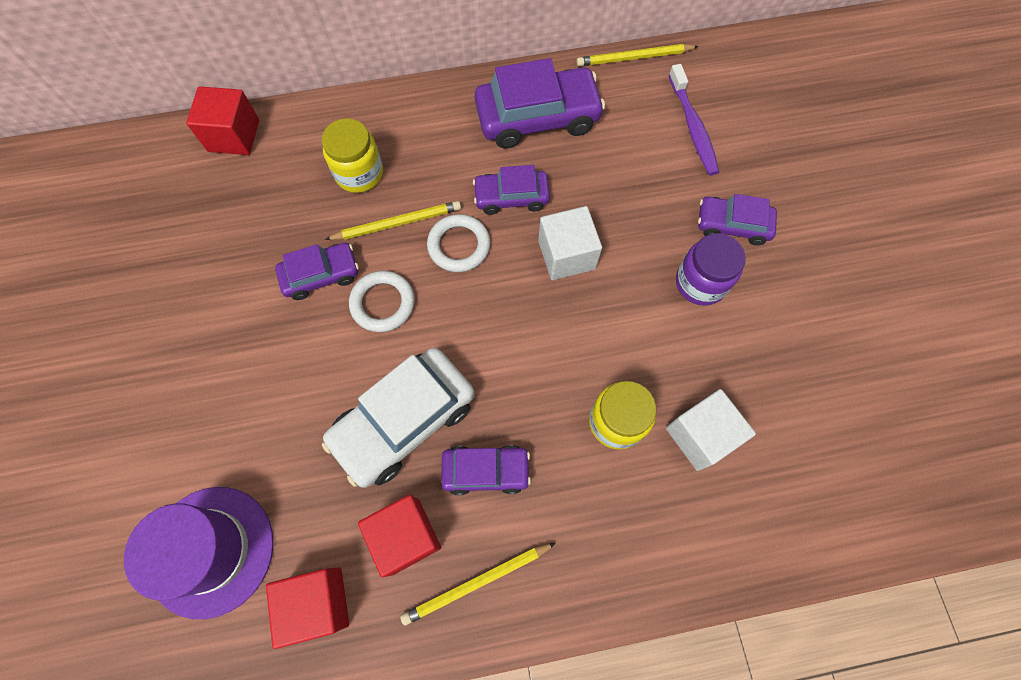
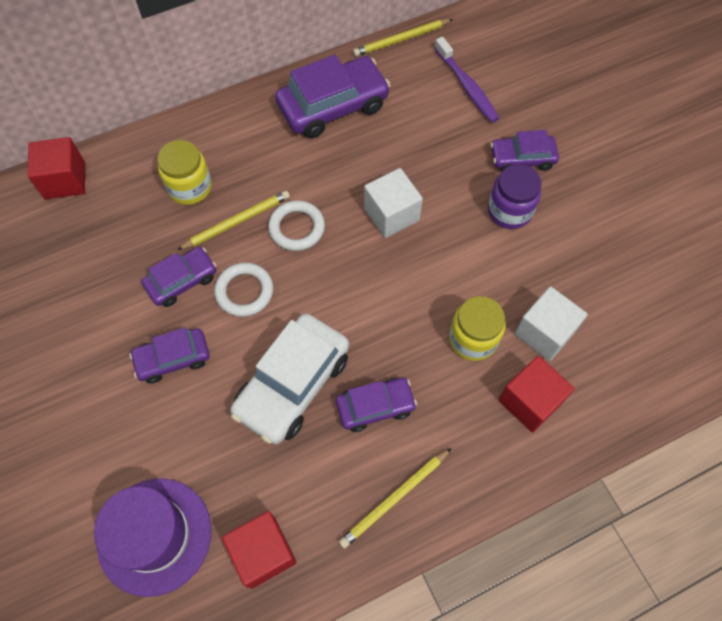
camera: 15 degrees left, 5 degrees down
(405, 536) = (322, 477): red cube -> red cube (530, 401)
(511, 197) = (330, 177): purple car -> purple car (173, 359)

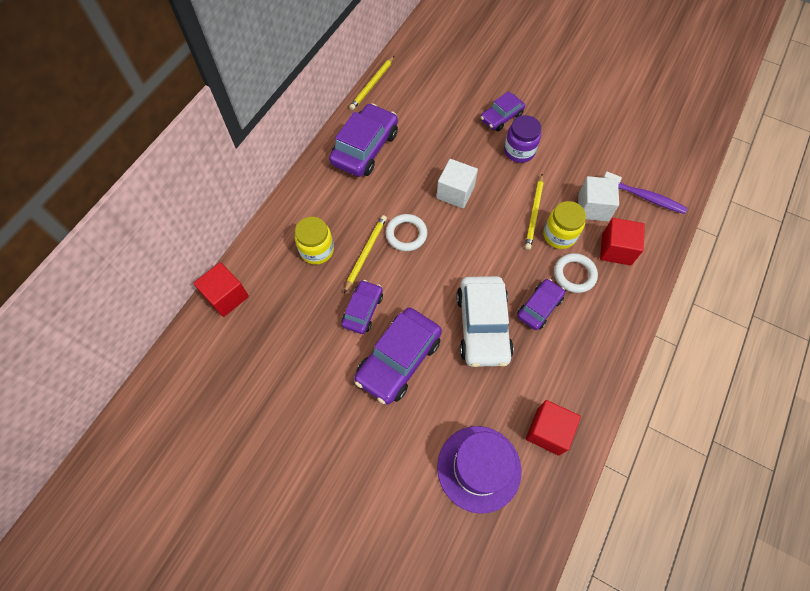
camera: 35 degrees left, 0 degrees up
(173, 359) = (398, 360): purple car -> purple car, size x1.71
(244, 291) = (407, 291): white ring -> white ring (574, 274)
(395, 498) = (592, 350): yellow pencil -> yellow pencil (534, 213)
(467, 86) = (435, 92): purple toothbrush -> purple toothbrush (645, 197)

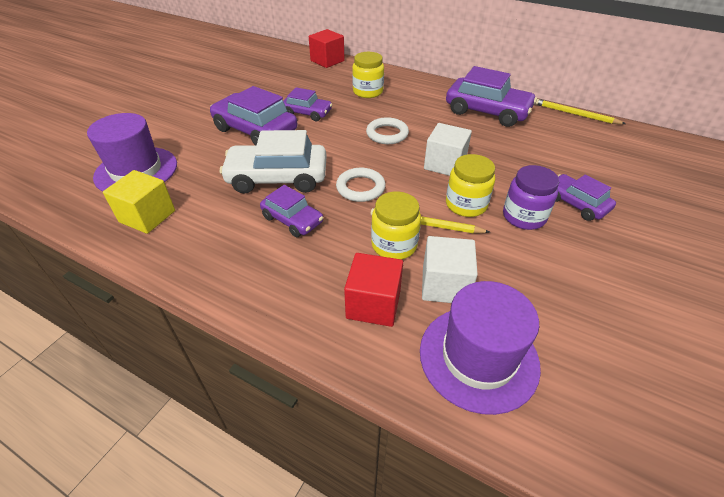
camera: 90 degrees right, 20 degrees down
(366, 253) = (365, 113): yellow pencil -> none
(508, 184) = (466, 205): none -> yellow jar
(548, 431) = (147, 216): red cube -> yellow cube
(574, 274) = (334, 254): white ring -> white ring (360, 188)
(645, 197) = (478, 357): purple toothbrush -> purple hat

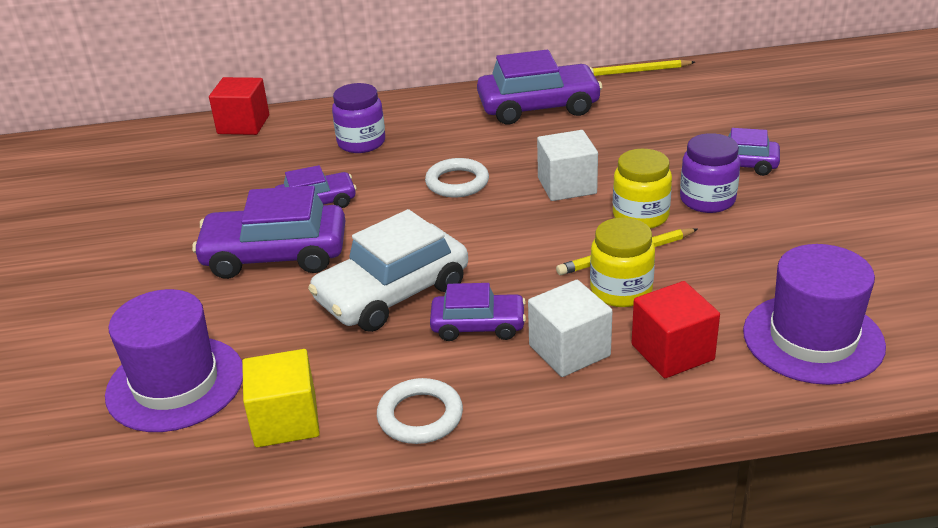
camera: 35 degrees left, 10 degrees down
(360, 188) = (508, 254): white ring -> white ring (420, 416)
(368, 92) = (361, 143): yellow jar -> purple jar
(445, 285) = (714, 299): white cube -> white cube (569, 350)

